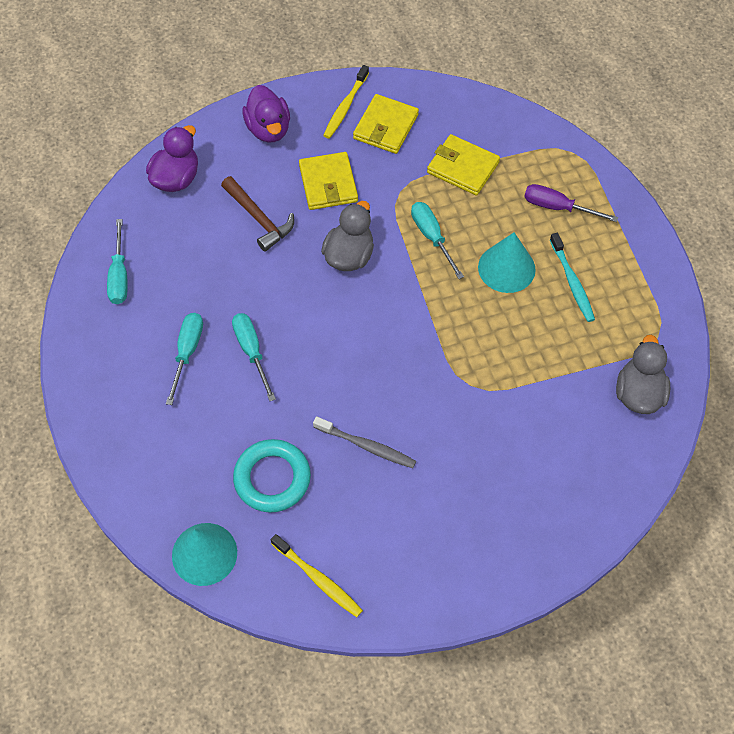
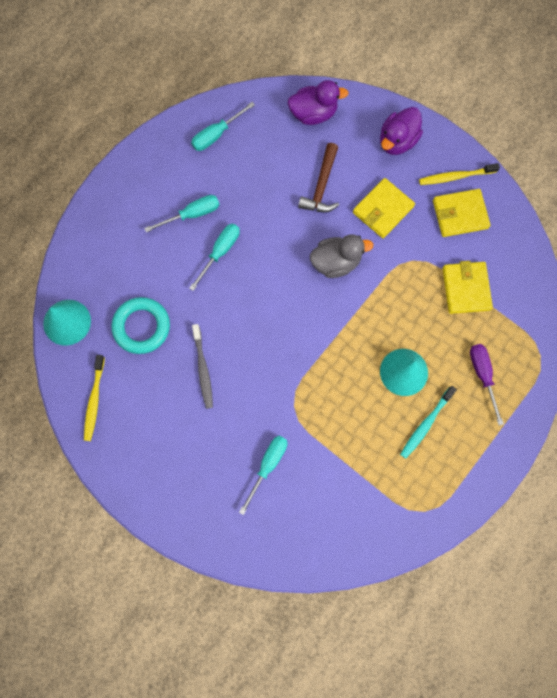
camera: 55 degrees right, 15 degrees up
(432, 237) = (391, 306): turquoise screwdriver -> turquoise screwdriver (267, 465)
(638, 393) = (368, 524): grey duck -> none

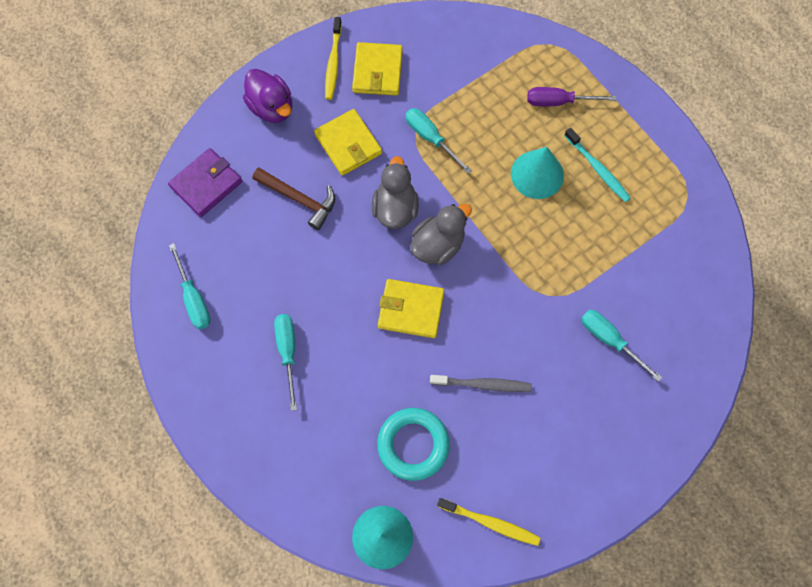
camera: 75 degrees left, 5 degrees down
(220, 252) = (346, 331): turquoise screwdriver -> turquoise screwdriver (430, 138)
(313, 114) = (206, 184): purple duck -> purple wallet
(313, 304) = (438, 245): none -> grey duck
(466, 288) = (461, 89): yellow wallet -> yellow wallet (411, 309)

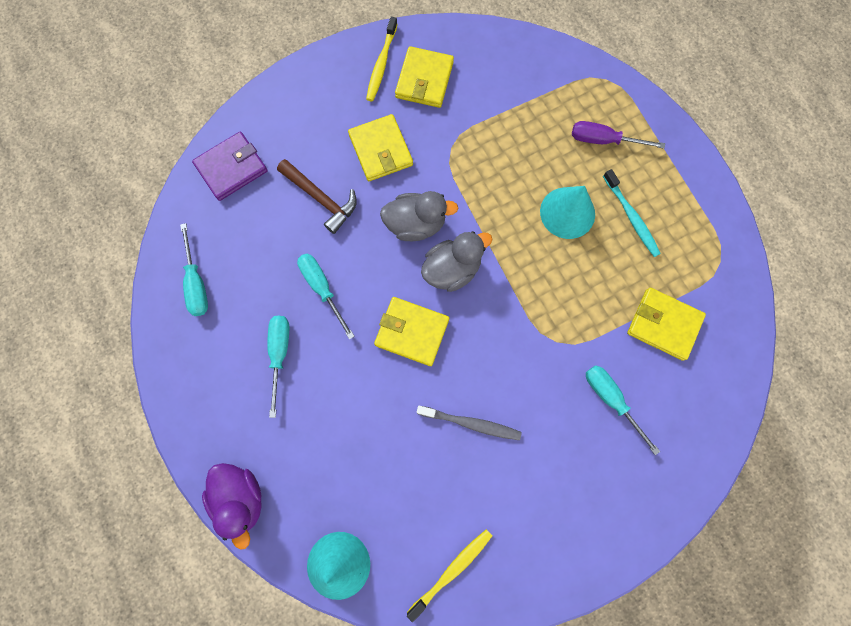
camera: 10 degrees right, 5 degrees up
(272, 107) = (311, 100): purple duck -> purple duck (241, 497)
(395, 208) = (416, 224): grey duck -> grey duck turned 75 degrees clockwise
(413, 444) = (388, 473): turquoise ring -> none
(430, 138) = (465, 157): turquoise screwdriver -> turquoise screwdriver (322, 288)
(490, 522) = (451, 571): yellow toothbrush -> yellow toothbrush turned 75 degrees counterclockwise
(645, 263) = (663, 324): none -> yellow wallet

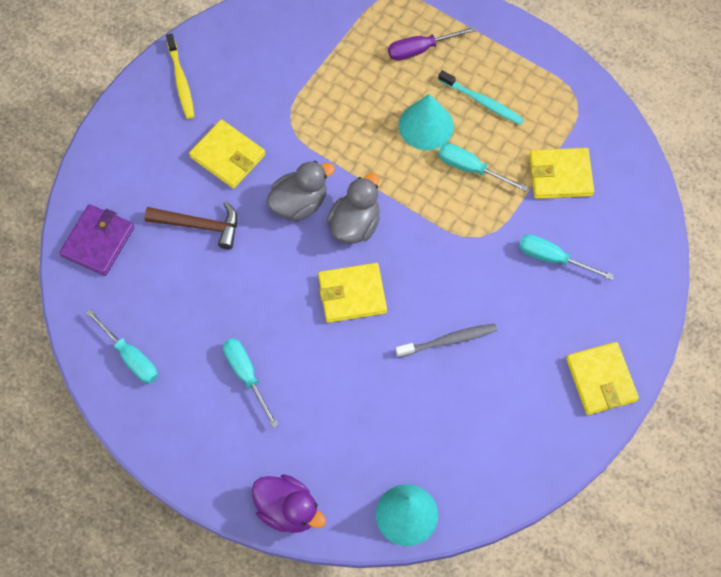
camera: 30 degrees left, 10 degrees down
(322, 288) = (249, 301): turquoise screwdriver -> turquoise screwdriver (471, 168)
(424, 80) = (229, 75): yellow wallet -> yellow wallet (601, 380)
(451, 571) = (503, 464): yellow toothbrush -> none

